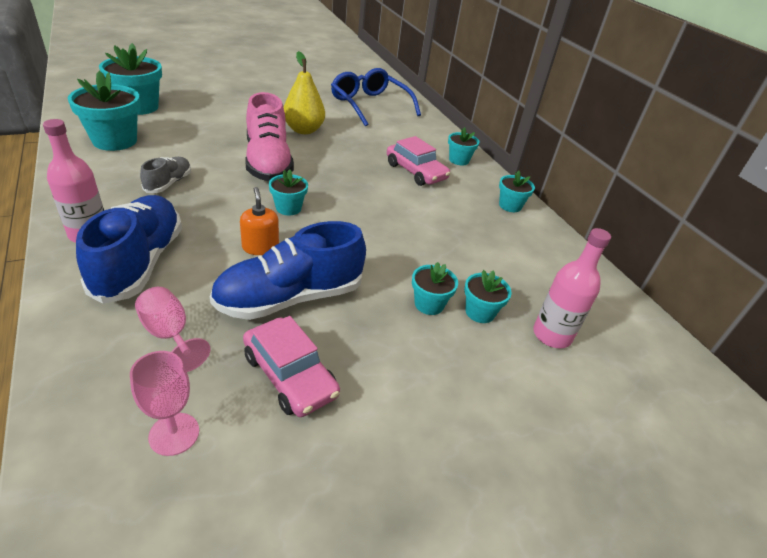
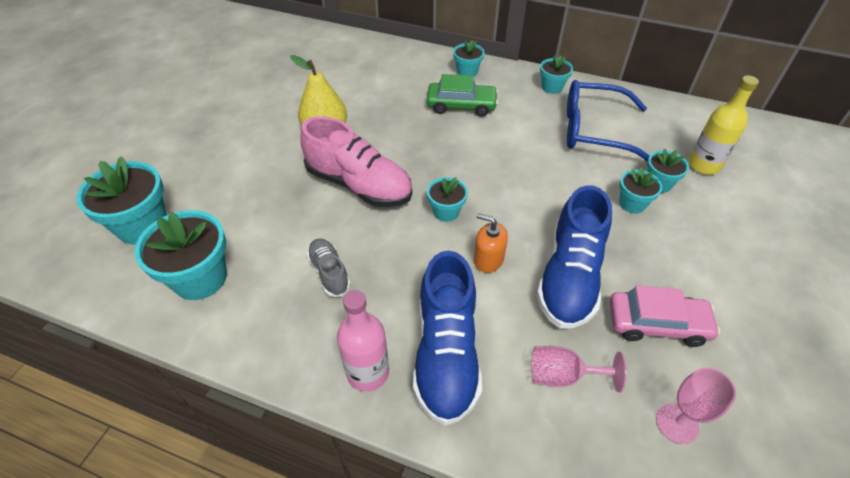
camera: 40 degrees left, 10 degrees up
(139, 263) = (446, 353): blue shoe -> blue shoe turned 135 degrees counterclockwise
(370, 105) = (325, 65): blue glasses -> blue glasses (594, 130)
(416, 172) = (461, 105): pink car -> green car
(552, 335) = (703, 165): pink bottle -> yellow bottle

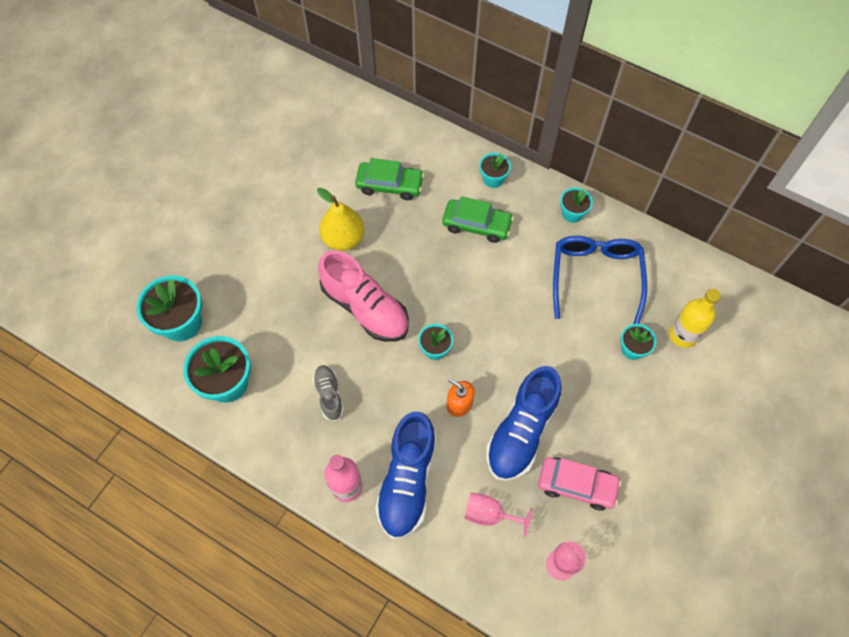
camera: 10 degrees right, 15 degrees up
(366, 86) = (389, 185): none -> green car
(594, 130) = (595, 277): blue glasses -> blue glasses turned 75 degrees clockwise
(632, 204) = (600, 367): turquoise flower pot -> none

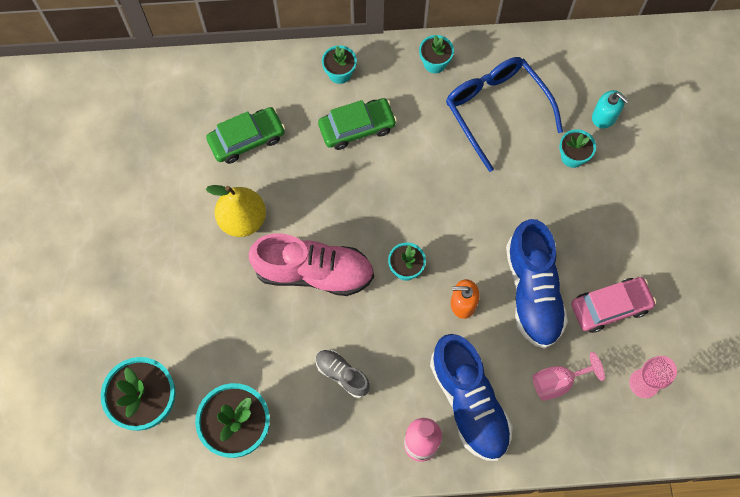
camera: 35 degrees left, 5 degrees up
(683, 335) = (604, 116): yellow bottle -> turquoise soap dispenser

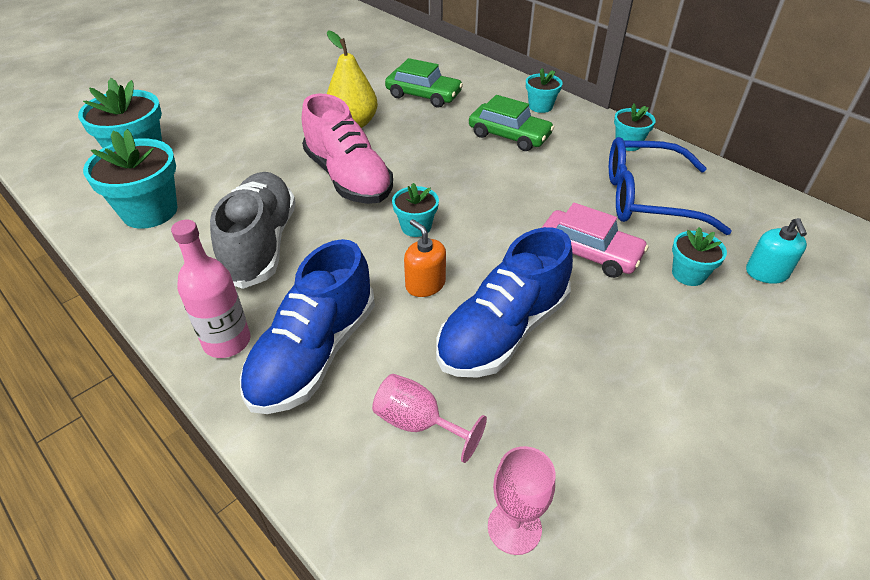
camera: 50 degrees right, 25 degrees down
(342, 374) = (261, 244): grey shoe -> grey shoe, size x1.94
(496, 110) = (647, 198): blue glasses -> blue glasses turned 105 degrees counterclockwise
(610, 307) = (571, 416): pink car -> pink car (589, 252)

